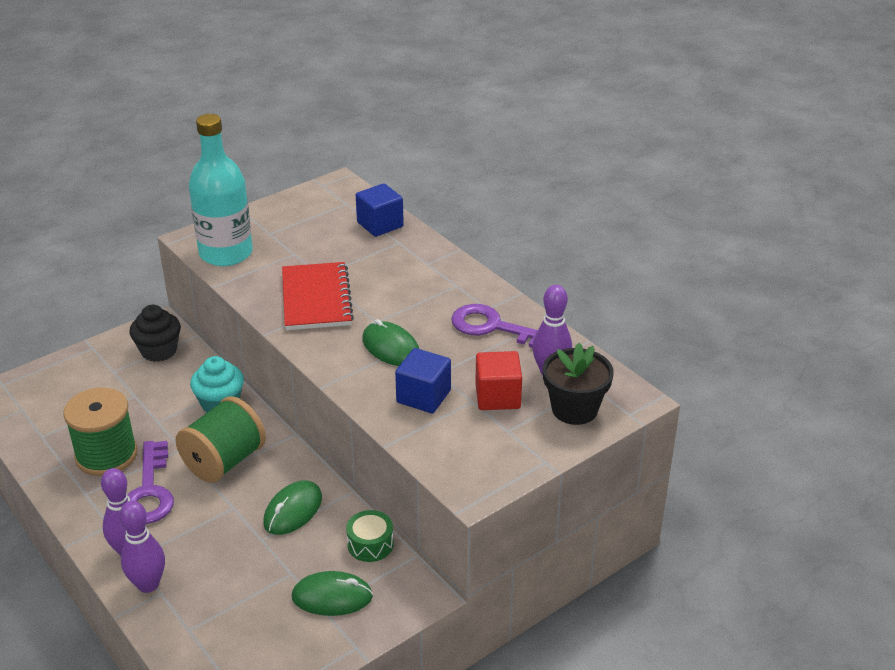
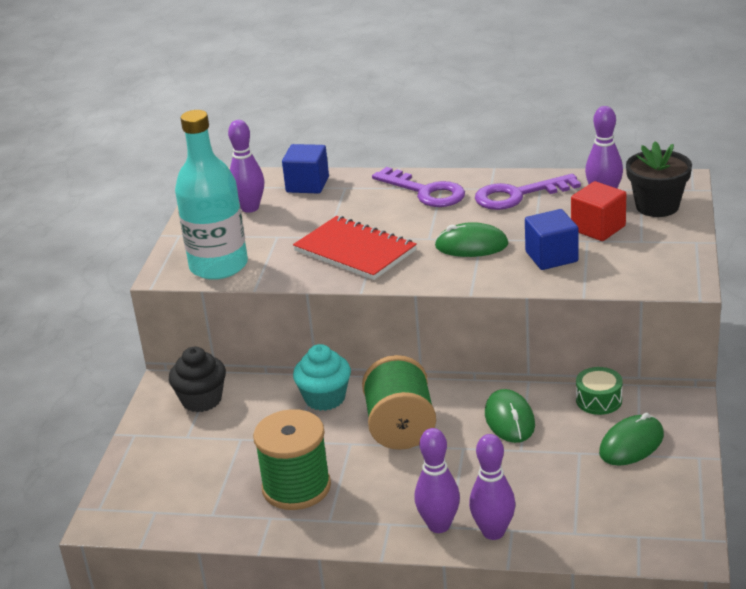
camera: 40 degrees left, 5 degrees down
(149, 491) = (379, 483): purple key -> purple key (425, 192)
(317, 220) = (250, 208): none -> purple bowling pin

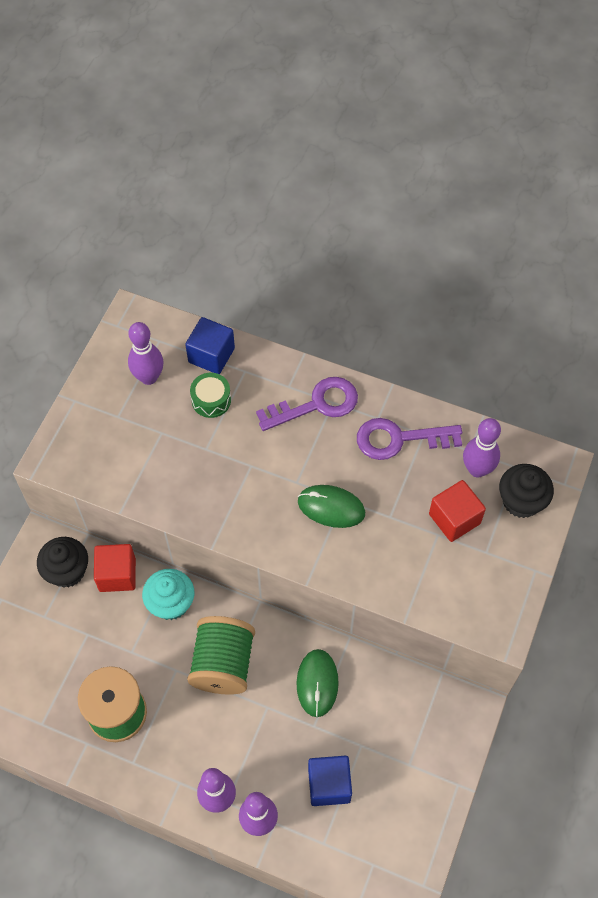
camera: 10 degrees right, 30 degrees up
(218, 266) = (98, 463): turquoise bottle -> none
(258, 391) = (117, 574): none -> red cube
(355, 251) = (224, 480): red notebook -> none
(425, 192) = (316, 404): purple key -> purple key turned 75 degrees counterclockwise
(551, 257) = (397, 550): blue cube -> blue cube (329, 785)
(598, 400) = (401, 682): green drum -> green drum (211, 400)
(631, 444) = (408, 749): green mouse -> none
(657, 206) = (521, 501): black flower pot -> black cupcake

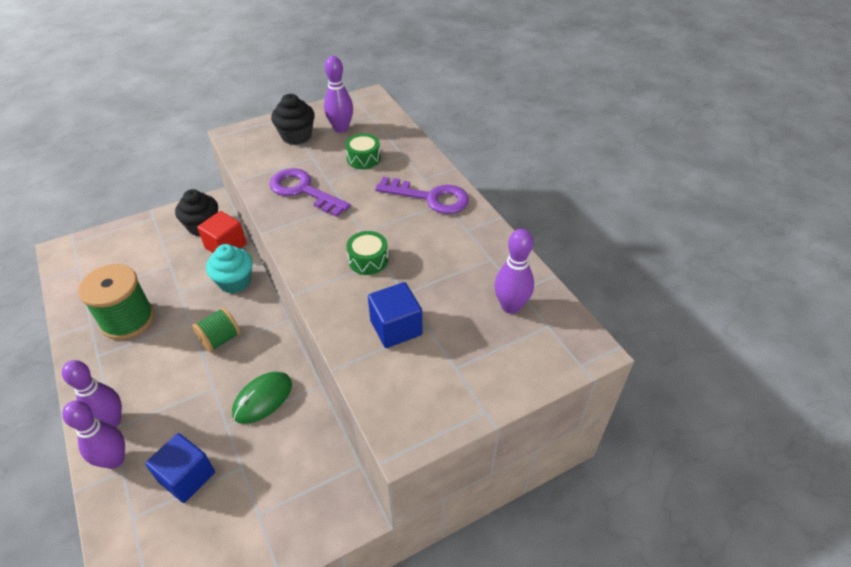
camera: 40 degrees right, 15 degrees down
(211, 355) = (392, 138): blue cube -> blue cube (396, 328)
(223, 664) = (220, 339): green spool -> green spool, size x0.60
(331, 507) = (368, 260): green mouse -> green drum
(399, 439) = (468, 250): purple key -> purple key (303, 191)
(454, 519) = (454, 327): red cube -> none
(521, 501) = (526, 352): black cupcake -> black cupcake (296, 136)

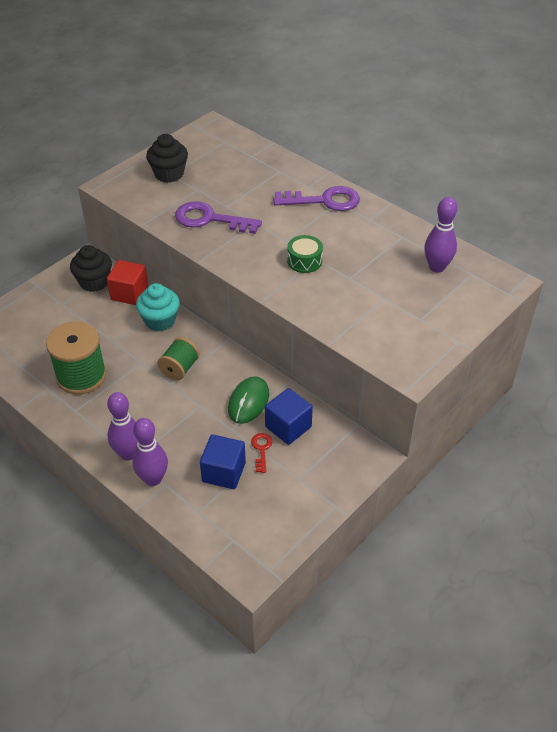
camera: 20 degrees left, 0 degrees up
(241, 462) = (261, 449): none -> red key
(341, 128) = (206, 159): purple bowling pin -> none
(363, 158) = (244, 181): green drum -> none
(396, 328) = (359, 304): blue cube -> blue cube (288, 427)

